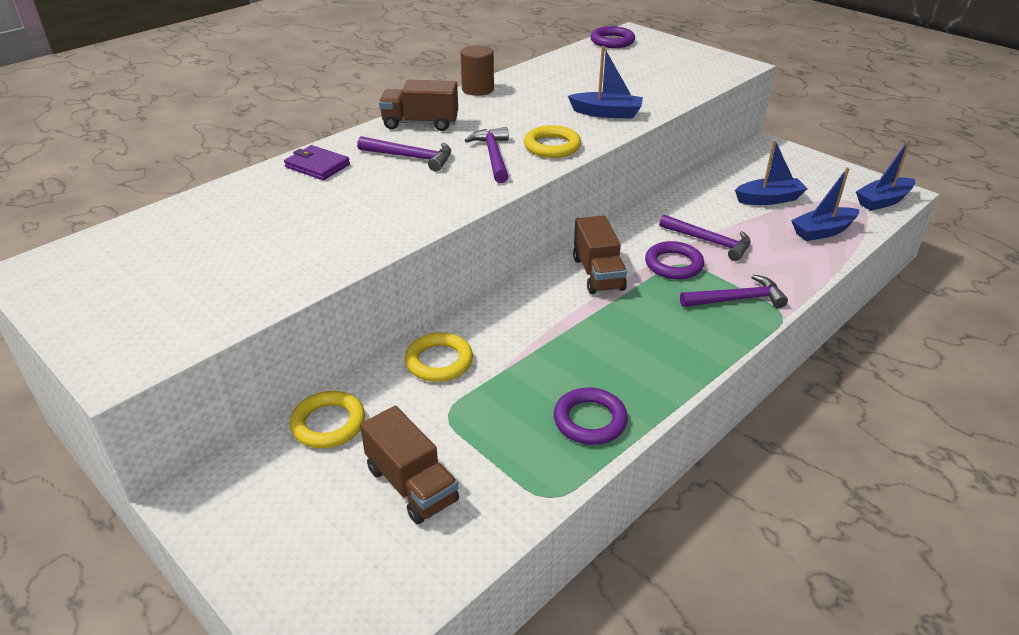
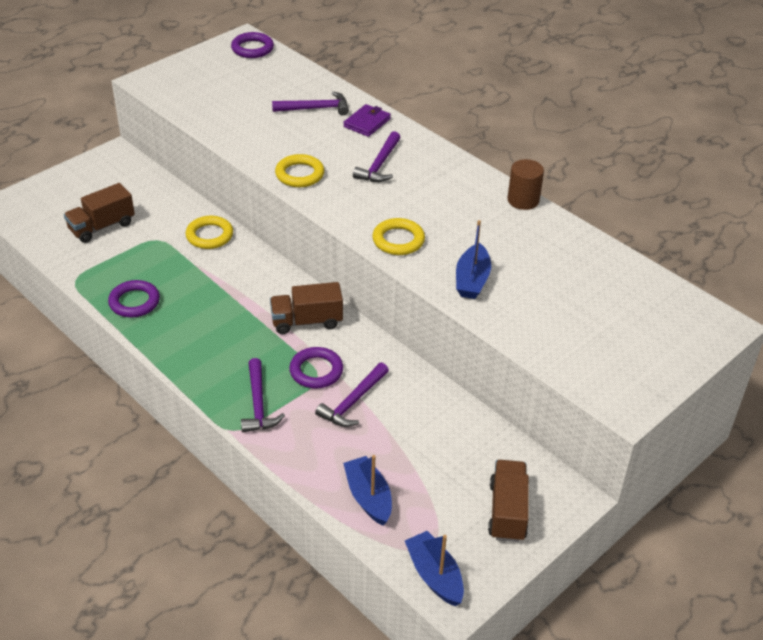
camera: 90 degrees right, 5 degrees up
(328, 424) = (161, 193): yellow ring -> yellow ring (299, 174)
(420, 123) = (444, 168): brown truck -> brown truck (507, 511)
(493, 156) = (380, 207): purple hammer -> purple hammer (315, 108)
(612, 41) = (684, 304): purple ring -> purple ring (252, 48)
(769, 199) = (436, 467): blue boat -> none

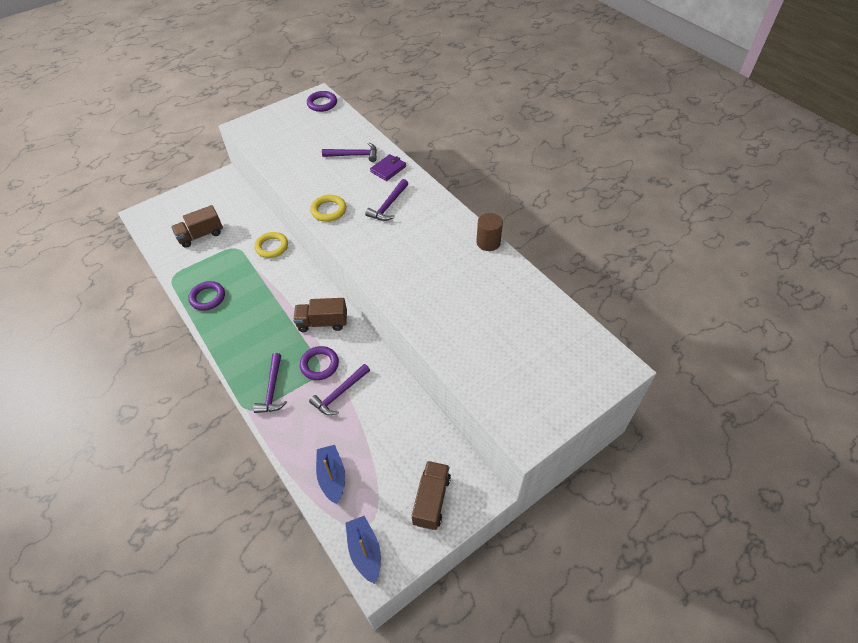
camera: 10 degrees right, 10 degrees up
(398, 240) = (386, 272): yellow ring -> none
(472, 280) = (433, 311): blue boat -> none

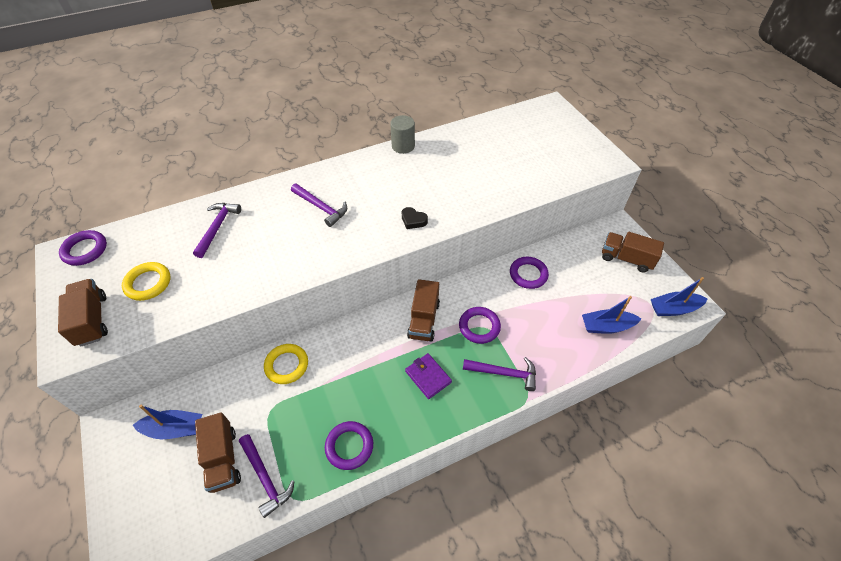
camera: 80 degrees left, 0 degrees up
(222, 206) = (174, 429): none -> blue boat
(265, 128) = (92, 320): none -> brown truck
(328, 210) = (305, 260): yellow ring -> yellow ring (148, 283)
(339, 393) = (516, 312): purple hammer -> purple hammer (265, 478)
(386, 268) = (413, 220): none -> black heart
(388, 169) = (260, 201): purple wallet -> purple wallet (428, 377)
(389, 400) = (528, 274): none -> purple ring
(488, 242) = (403, 146): brown cylinder -> grey cylinder

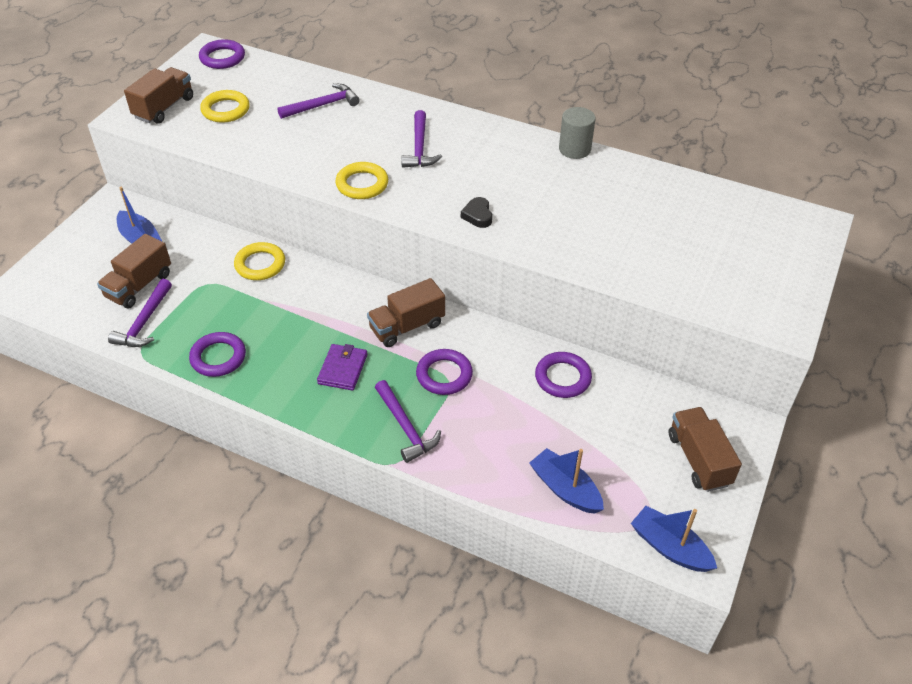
camera: 50 degrees right, 5 degrees down
(322, 256) = (362, 184): none -> yellow ring

